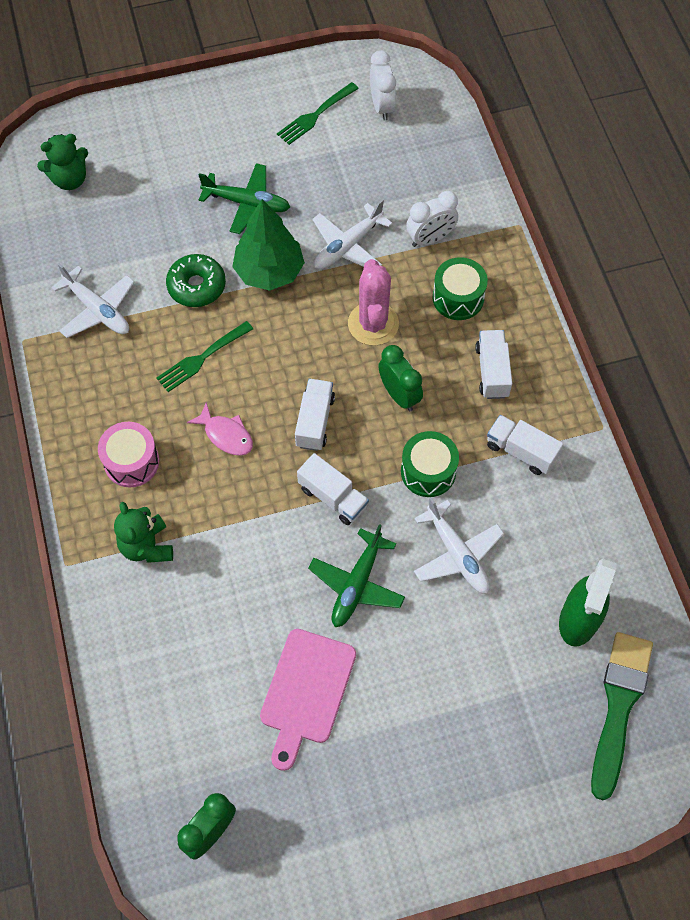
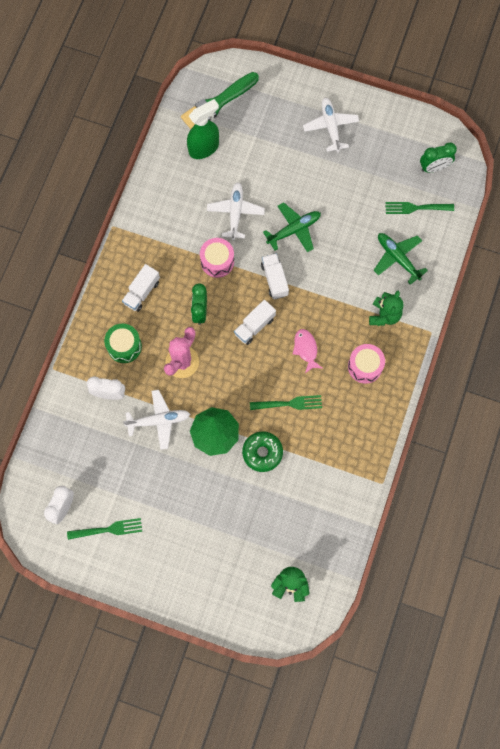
camera: 145 degrees left, 10 degrees up
(97, 310) = (328, 475): white plane -> white plane (330, 127)
(198, 740) = (416, 208): none -> green fork
(247, 203) = (195, 491): green plane -> green plane (397, 258)
(306, 691) = (352, 197): pink cutting board -> none
(428, 471) = (217, 261): green drum -> pink drum
(521, 451) = (163, 241): white truck -> none

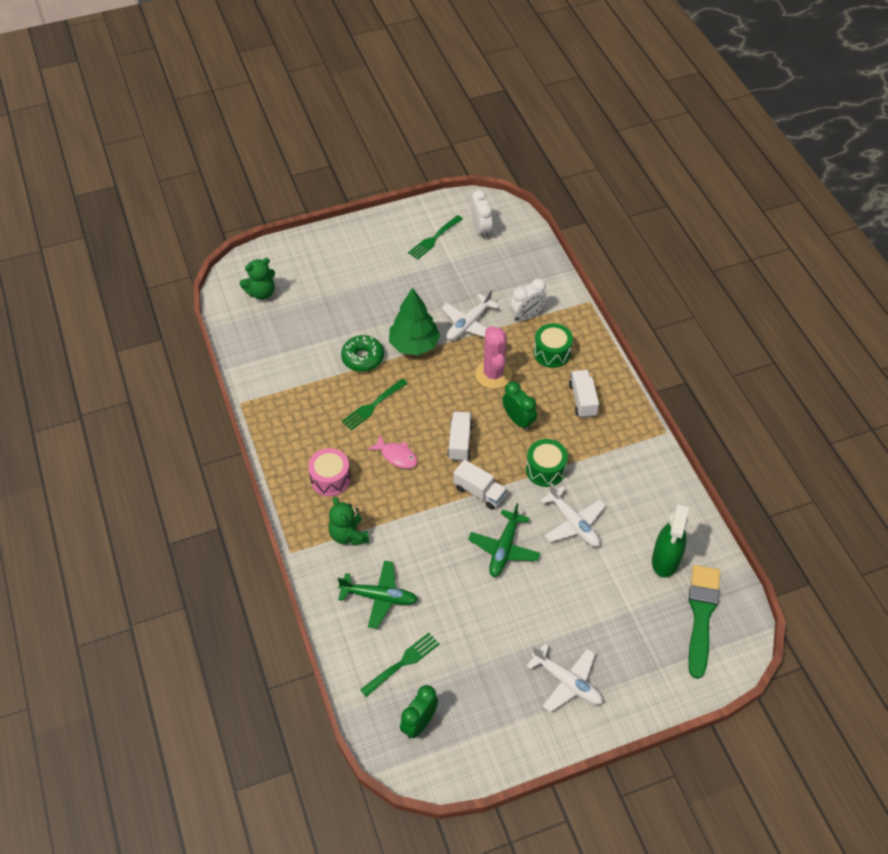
camera: 140 degrees right, 20 degrees down
(217, 261) = (545, 470): pink drum -> green drum

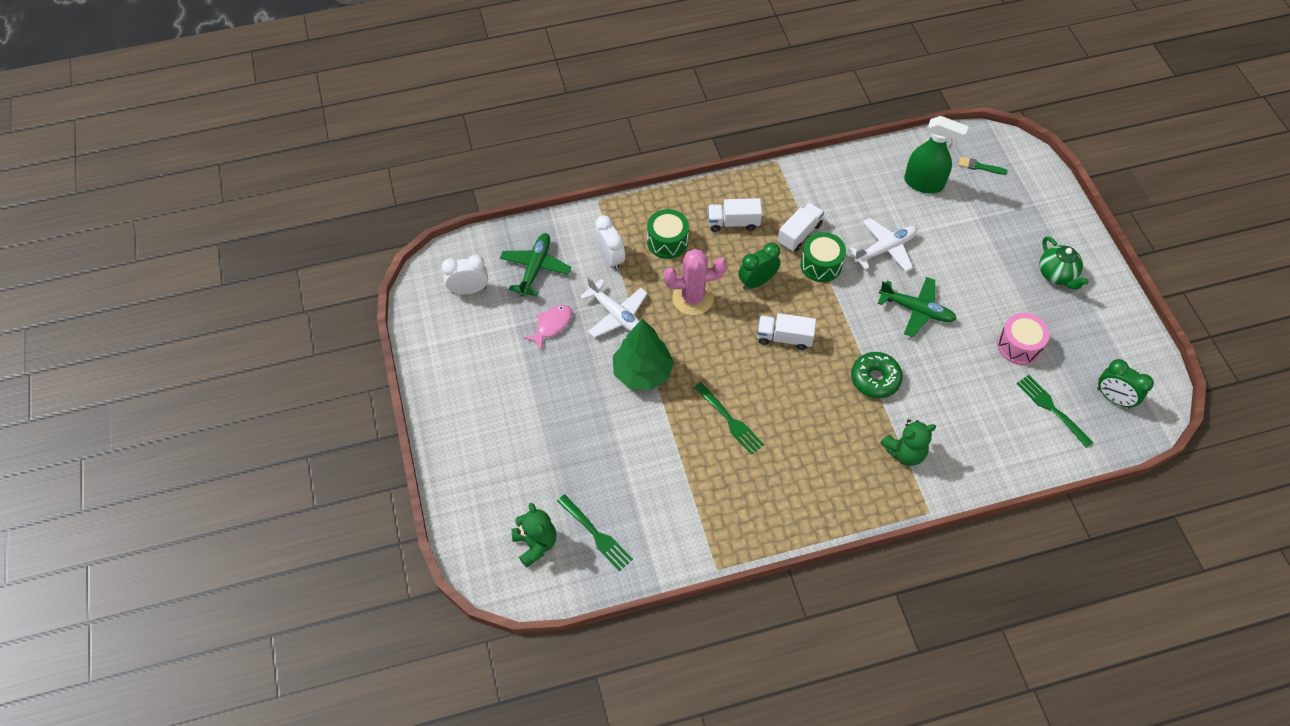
camera: 85 degrees left, 5 degrees up
(330, 479) = (831, 468): pink drum -> pink drum (1018, 346)
(363, 358) = (657, 428): green donut -> green donut (875, 379)
(379, 597) = (979, 426): green plane -> green plane (535, 268)
(397, 456) = (801, 400): pink fish -> pink fish (552, 325)
(434, 239) = (475, 340): green fork -> green fork (596, 534)
(479, 492) = (848, 325): white truck -> white truck (799, 234)
(567, 682) = (1056, 275): white plane -> green teapot
(701, 615) = (979, 166): green brush -> green brush, size x0.44

